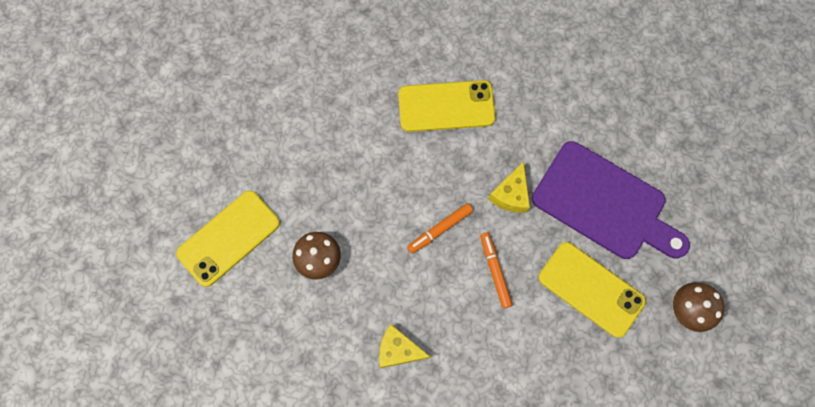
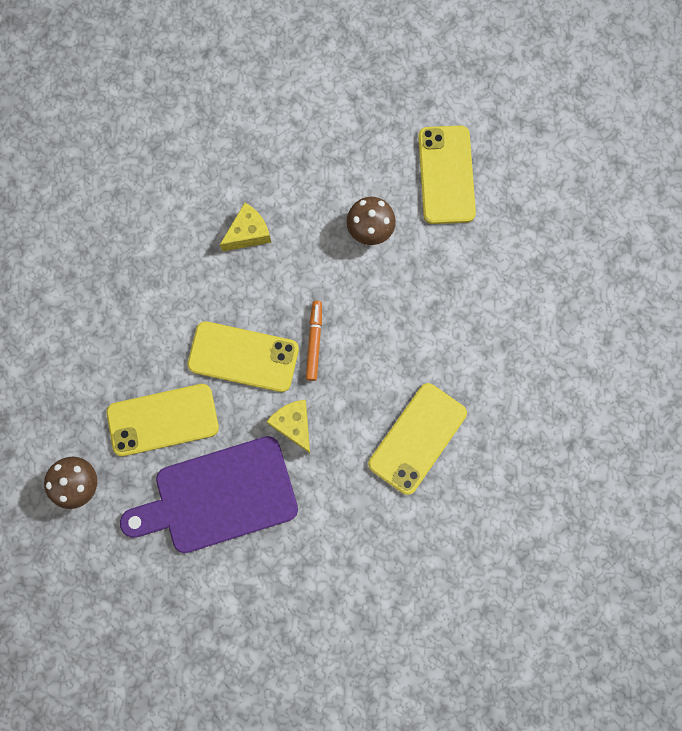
camera: 130 degrees right, 5 degrees up
(495, 271) = (243, 356): orange marker -> yellow phone

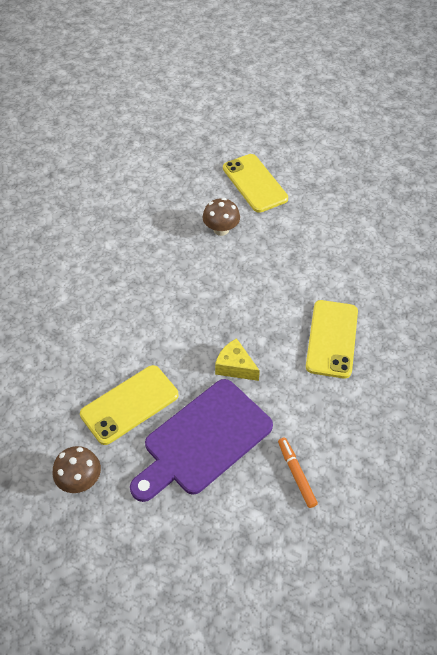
camera: 25 degrees left, 25 degrees down
(243, 356) = (172, 338): yellow phone -> none
(248, 233) = (134, 262): yellow cheese -> none
(314, 342) = (220, 308): orange marker -> orange marker (296, 474)

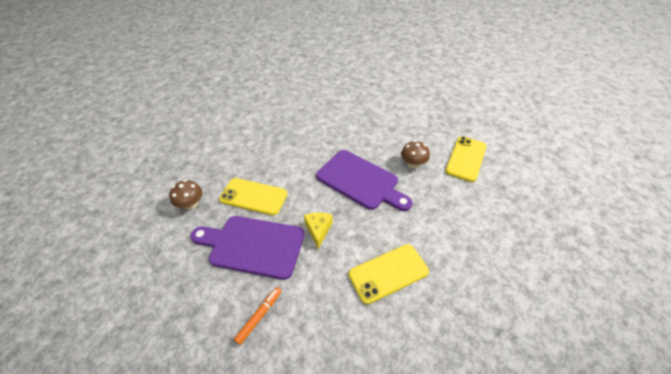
camera: 55 degrees right, 5 degrees down
(201, 289) = (360, 181): none -> purple cutting board

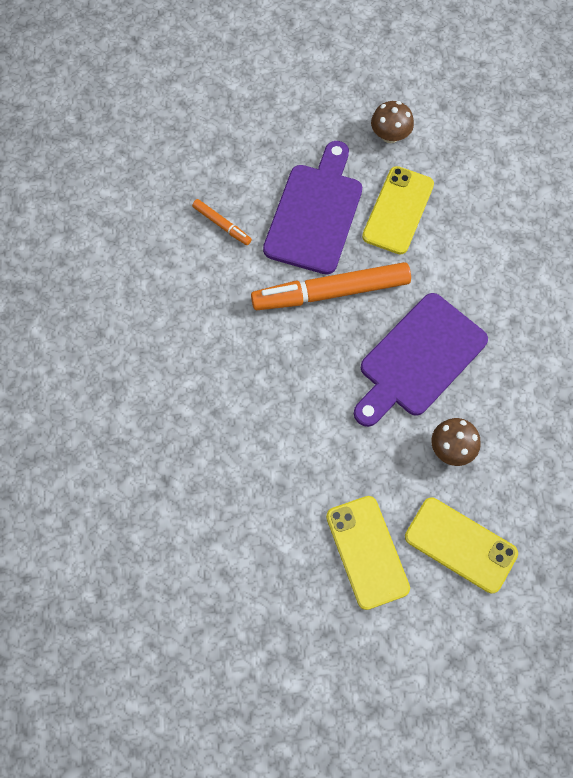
camera: 95 degrees right, 20 degrees up
(318, 230) = (331, 292): yellow cheese -> orange marker
(388, 273) = (256, 370): yellow phone -> yellow phone (367, 552)

